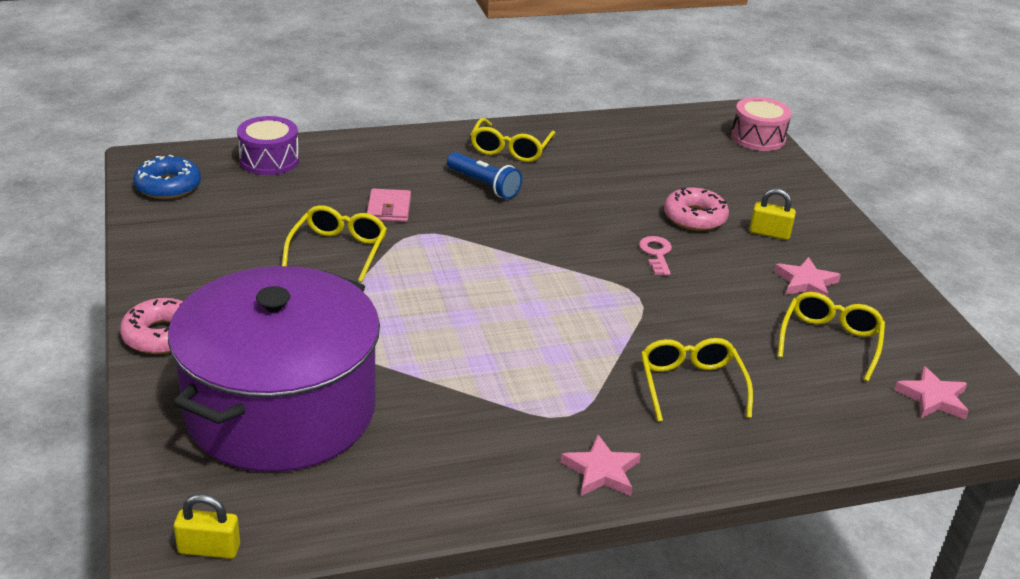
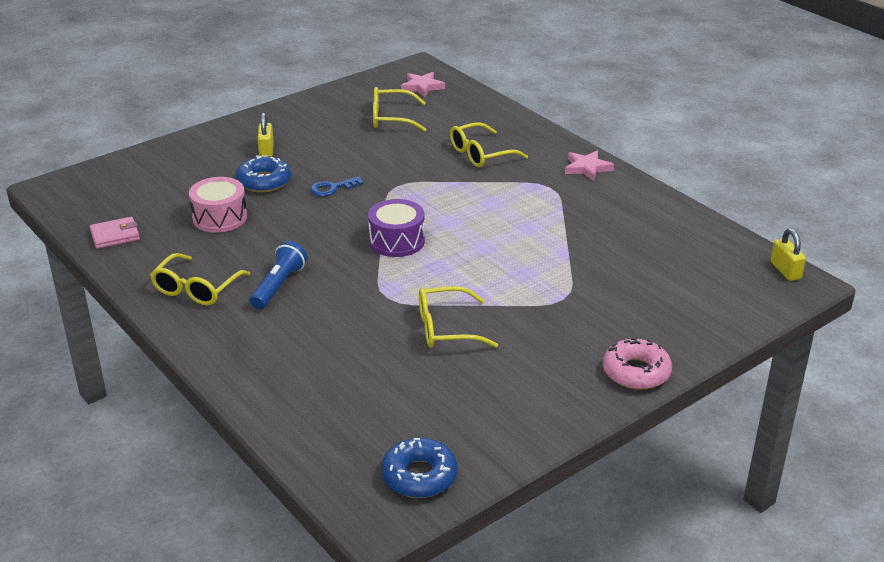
camera: 110 degrees left, 0 degrees up
(269, 160) = (317, 428): purple drum -> purple drum (397, 241)
(281, 410) = (654, 287): purple pot -> none
(389, 208) = (358, 324): pink wallet -> pink wallet (115, 235)
(510, 149) = (197, 288): yellow glasses -> yellow glasses turned 120 degrees clockwise
(656, 254) = (332, 188): pink key -> blue key
(694, 217) = (264, 181): pink donut -> blue donut
(758, 137) = (97, 173): pink drum -> pink drum (220, 217)
(806, 282) = (326, 131): pink star -> none

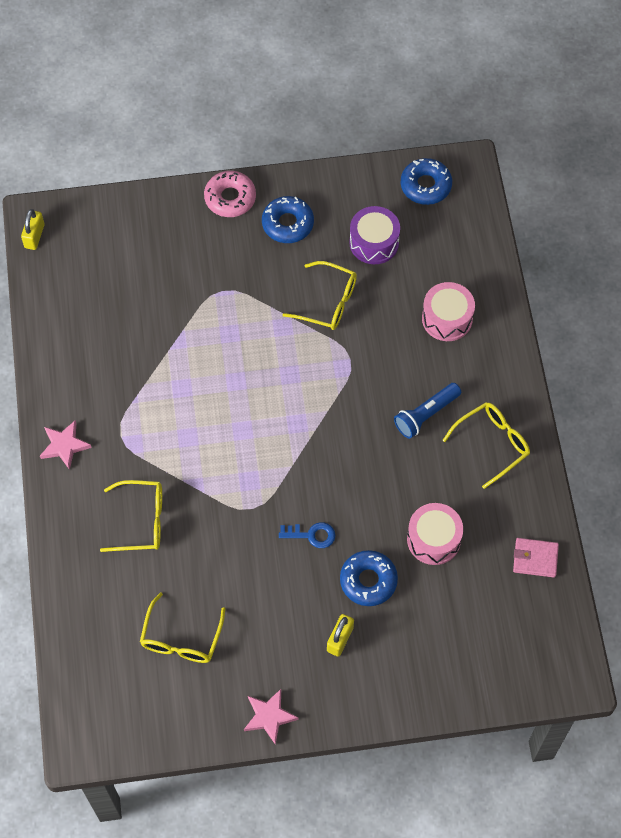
camera: 150 degrees left, 30 degrees up
(304, 362) = (447, 318): none -> pink drum
(392, 118) = (181, 638): yellow glasses -> yellow glasses turned 75 degrees clockwise
(397, 241) = (301, 425): purple drum -> purple drum (374, 242)
(422, 87) = (107, 691): pink star -> pink star (269, 716)
(550, 374) = (287, 224): none -> blue donut

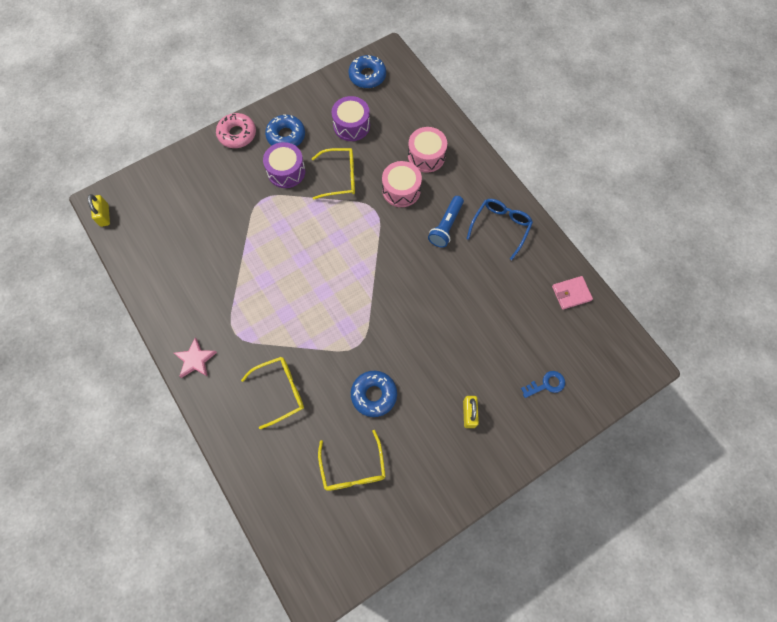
camera: 25 degrees left, 5 degrees up
(267, 268) = (286, 171): none -> purple drum
(269, 716) = (448, 498): pink star -> none
(311, 535) = (410, 345): blue key -> blue key (546, 384)
(368, 581) = (467, 361): blue donut -> blue donut (374, 395)
(433, 539) = (496, 310): pink drum -> pink drum (401, 190)
(492, 444) = (500, 227): yellow glasses -> blue glasses

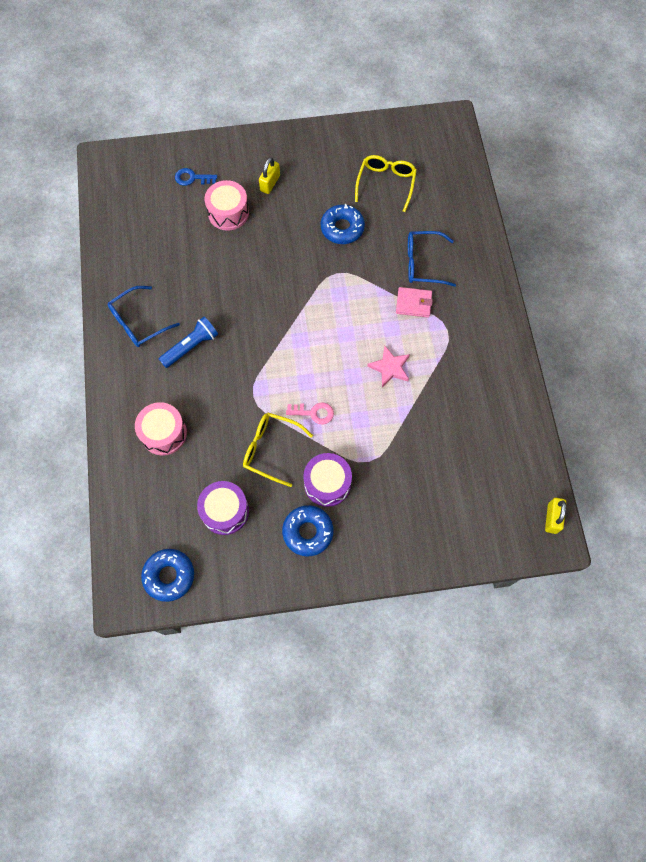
camera: 155 degrees left, 0 degrees up
(195, 360) = (492, 321): pink star -> pink star (390, 368)
(237, 134) = (365, 561): pink donut -> none
(280, 391) = (423, 263): yellow glasses -> blue glasses
(320, 216) = (314, 413): none -> pink key
(401, 190) = (213, 405): pink drum -> pink drum (228, 213)
(571, 293) = (118, 236): pink wallet -> pink wallet (413, 303)

